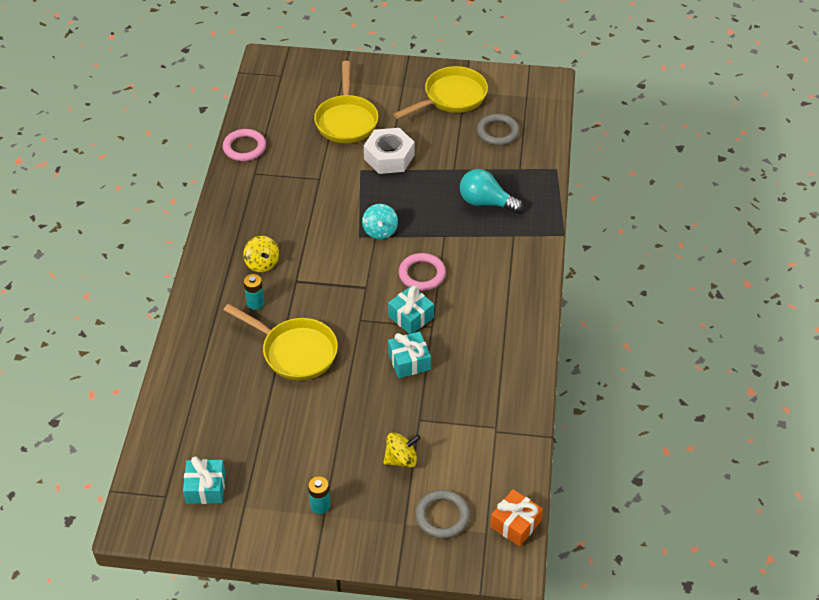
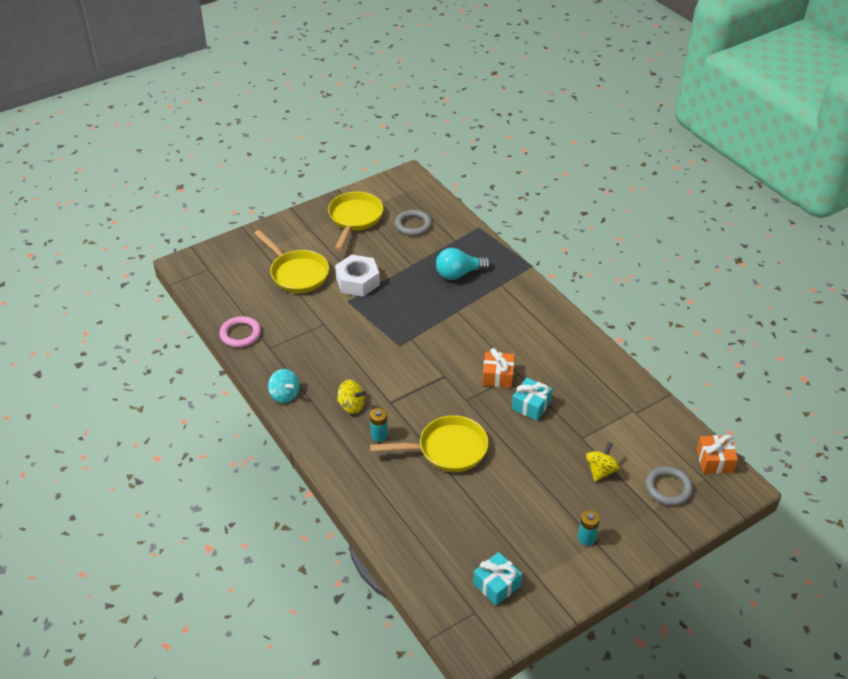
camera: 40 degrees left, 5 degrees down
(380, 231) = (410, 333): turquoise spinning top -> turquoise spinning top (284, 395)
(411, 317) = (498, 376): turquoise gift -> orange gift
(422, 274) = (472, 344): pink ring -> none

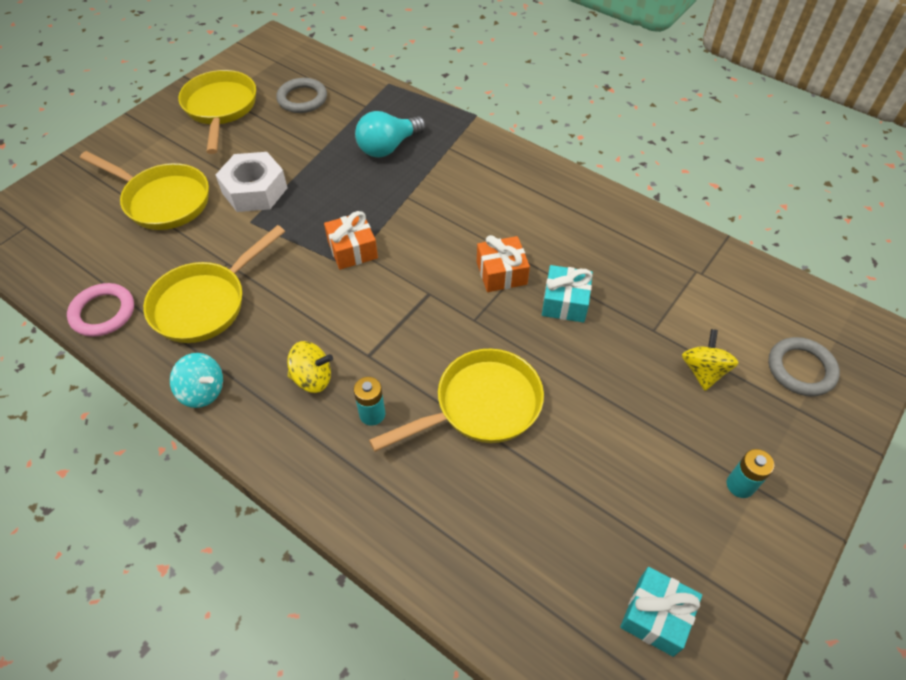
camera: 20 degrees left, 10 degrees up
(302, 345) = (205, 303): none -> yellow pan
(714, 461) = (833, 311): orange gift -> orange gift (352, 250)

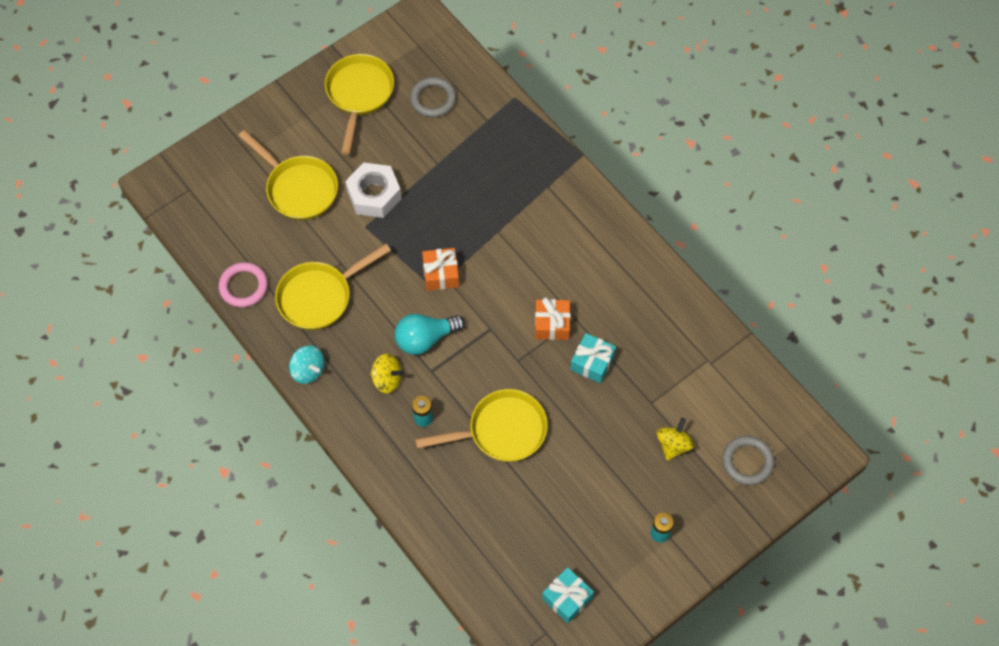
camera: 15 degrees right, 10 degrees up
(388, 147) = (495, 174): turquoise light bulb -> turquoise light bulb (425, 339)

